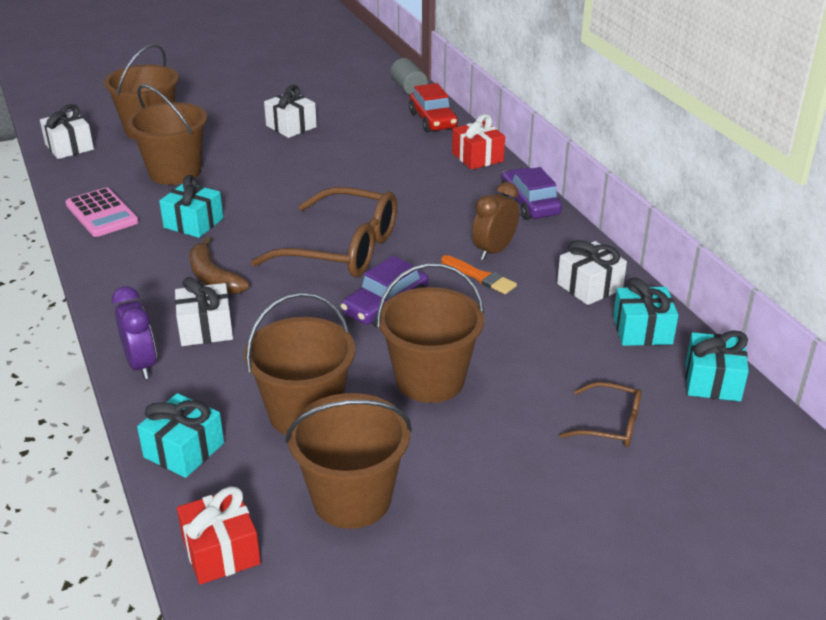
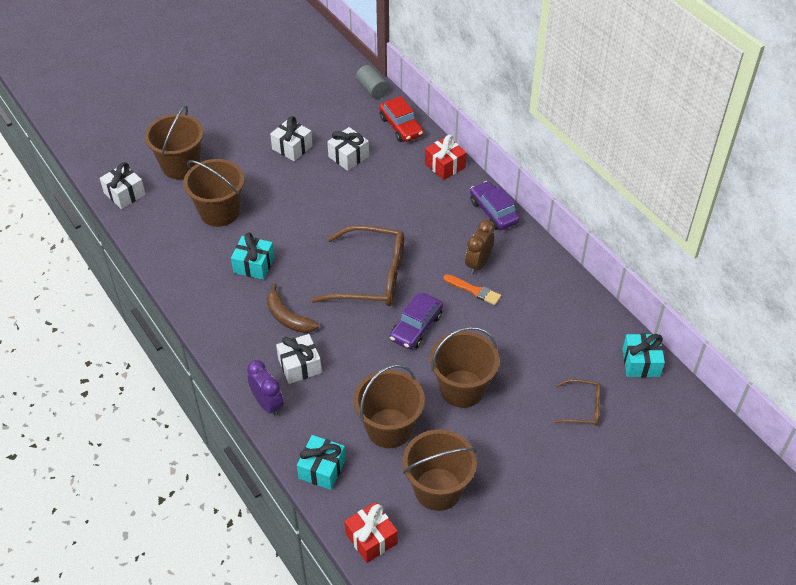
camera: 10 degrees left, 15 degrees up
(102, 213) = (181, 264): pink calculator -> none
(589, 287) = (550, 289): white gift -> white gift (348, 156)
(642, 330) = (591, 325): turquoise gift -> none

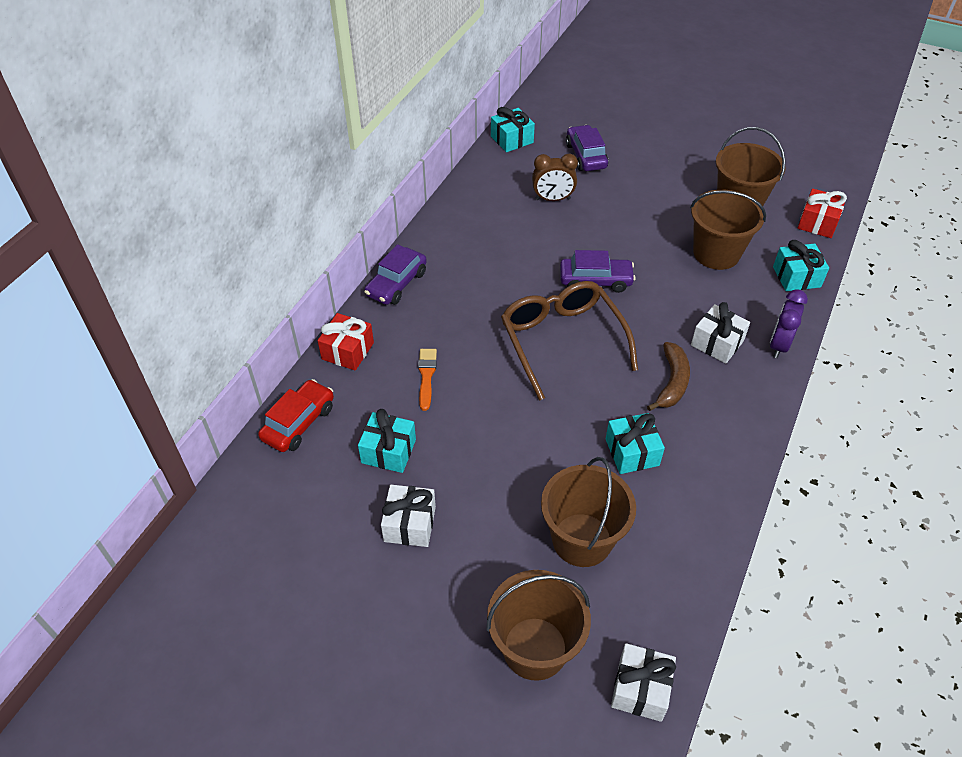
camera: 120 degrees left, 0 degrees up
(348, 156) = (388, 451): white gift -> turquoise gift
(372, 89) = (235, 490): grey cylinder -> none
(462, 388) = (633, 226): brown bucket -> none
(474, 290) = (516, 259): orange brush -> orange brush (426, 376)
(478, 264) = (479, 269): brown clock -> brown clock (553, 199)
(582, 407) = (586, 156): brown glasses -> purple car

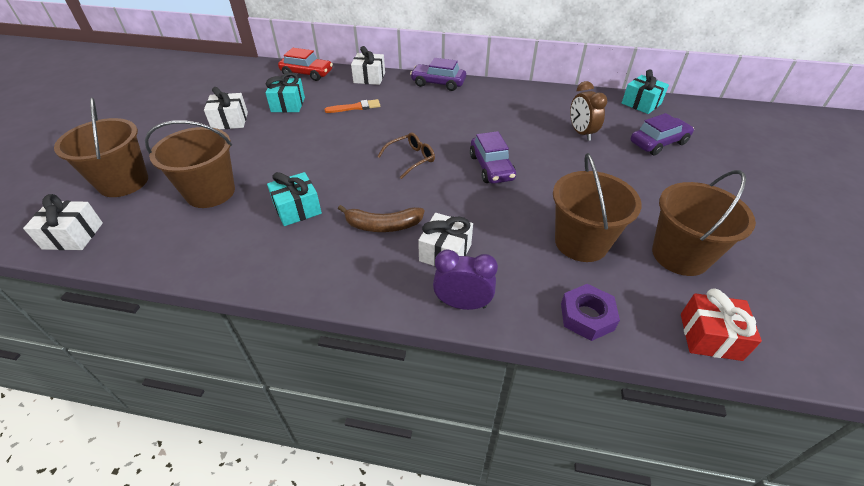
camera: 75 degrees right, 5 degrees down
(347, 351) = (369, 78): red gift -> white gift
(562, 341) = (411, 159): brown glasses -> brown glasses, size x0.49
(796, 277) = (587, 316): turquoise gift -> purple nut

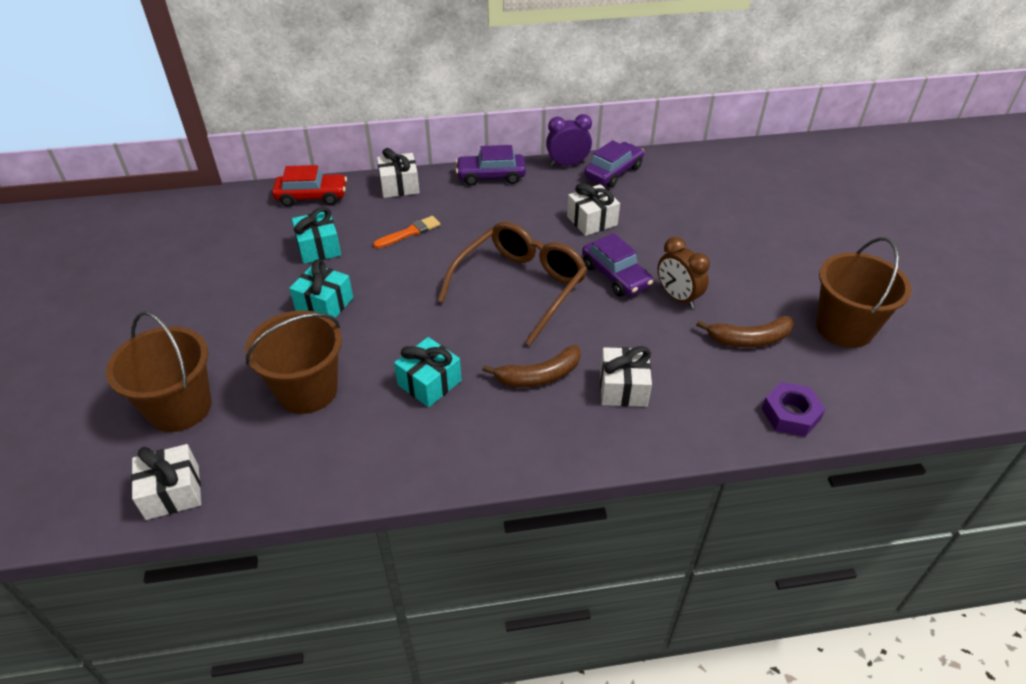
camera: 20 degrees left, 0 degrees up
(230, 121) = (257, 289): white gift -> white gift (592, 221)
(411, 159) = (520, 287): brown glasses -> brown glasses, size x2.04
(462, 304) = (671, 437): purple clock -> purple clock (567, 164)
(581, 133) = (688, 209): brown clock -> brown clock (677, 297)
(581, 242) = (749, 339): brown bucket -> brown banana
(641, 103) = (732, 156): turquoise gift -> turquoise gift (324, 304)
(658, 143) = (771, 203): purple car -> purple car (613, 172)
(710, 336) = (901, 401): red gift -> none

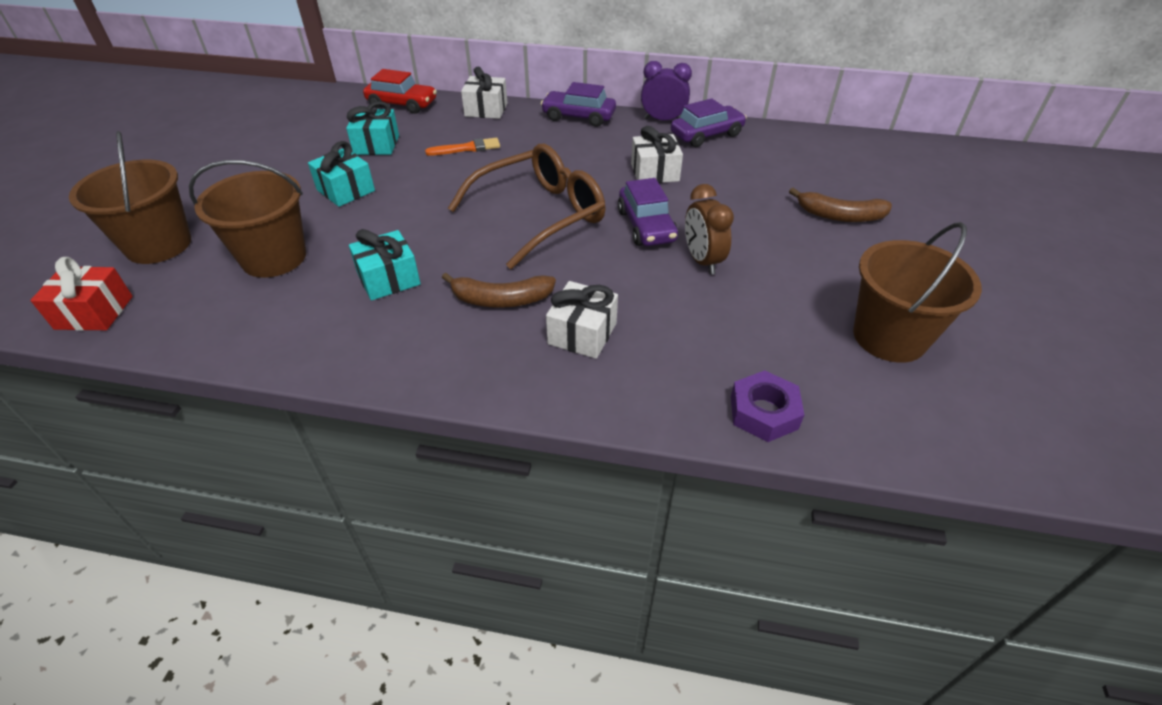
camera: 20 degrees right, 0 degrees up
(172, 492) = (94, 312): white gift -> red gift
(749, 339) = (760, 321): brown banana -> brown banana (840, 216)

